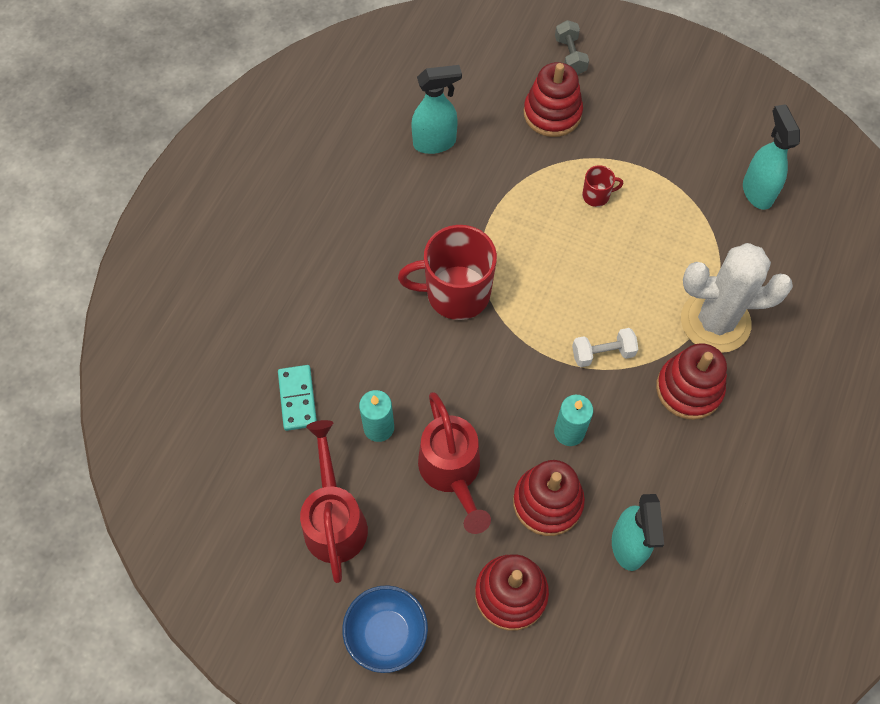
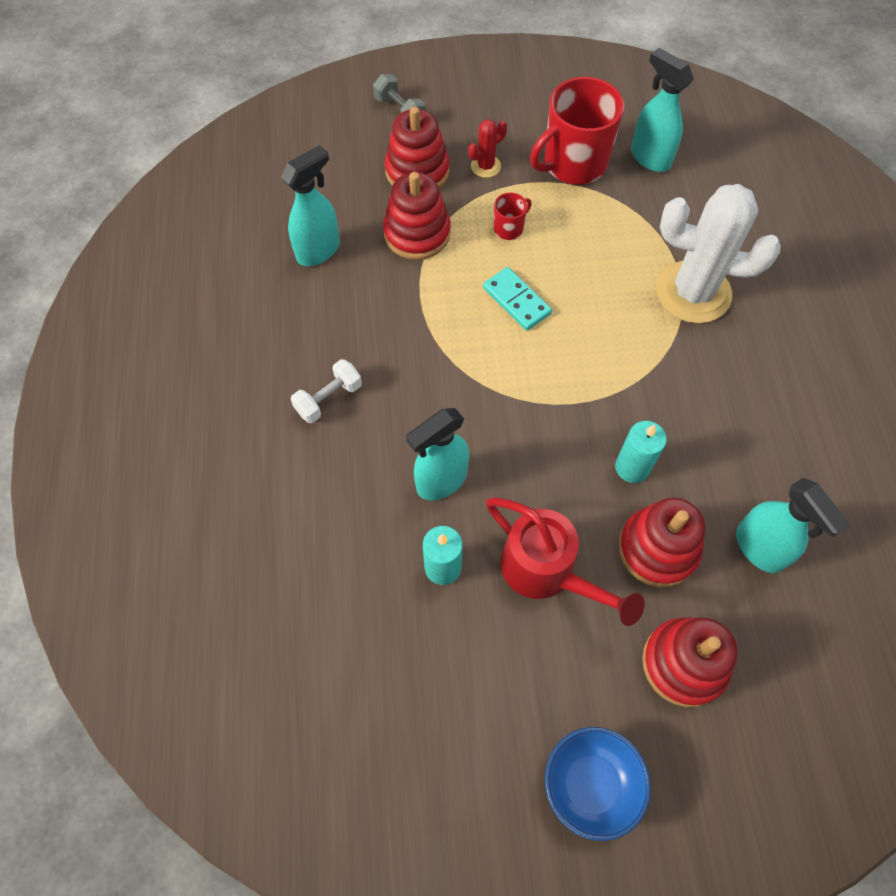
camera: 30 degrees left, 0 degrees up
(297, 399) = (337, 584): turquoise domino -> turquoise domino (516, 300)
(334, 520) = (458, 693): red watering can -> none
(417, 365) = (441, 481): none -> turquoise spray bottle
(456, 293) = (434, 388): red mug -> red mug (573, 163)
(602, 353) = (613, 374): white dumbbell -> white dumbbell (328, 399)
(611, 135) = (485, 166): none -> red cactus
(689, 389) = (712, 367): red stacking toy -> red stacking toy (417, 233)
(715, 322) = (693, 292): white cactus -> white cactus turned 45 degrees clockwise

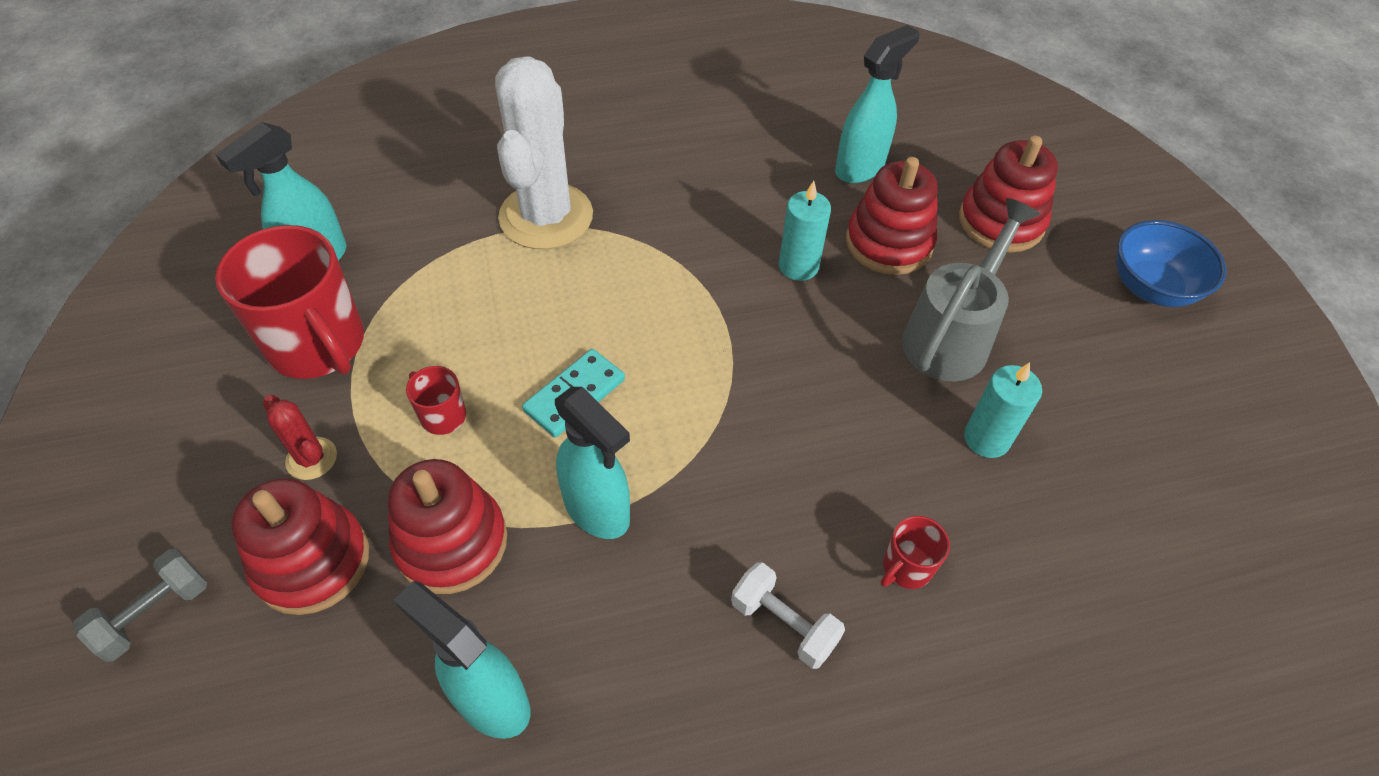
camera: 100 degrees left, 10 degrees down
(350, 480) = (906, 567): none -> red mug
(441, 481) = (873, 455): turquoise spray bottle -> turquoise spray bottle (597, 511)
(546, 572) = (951, 336): red watering can -> grey watering can

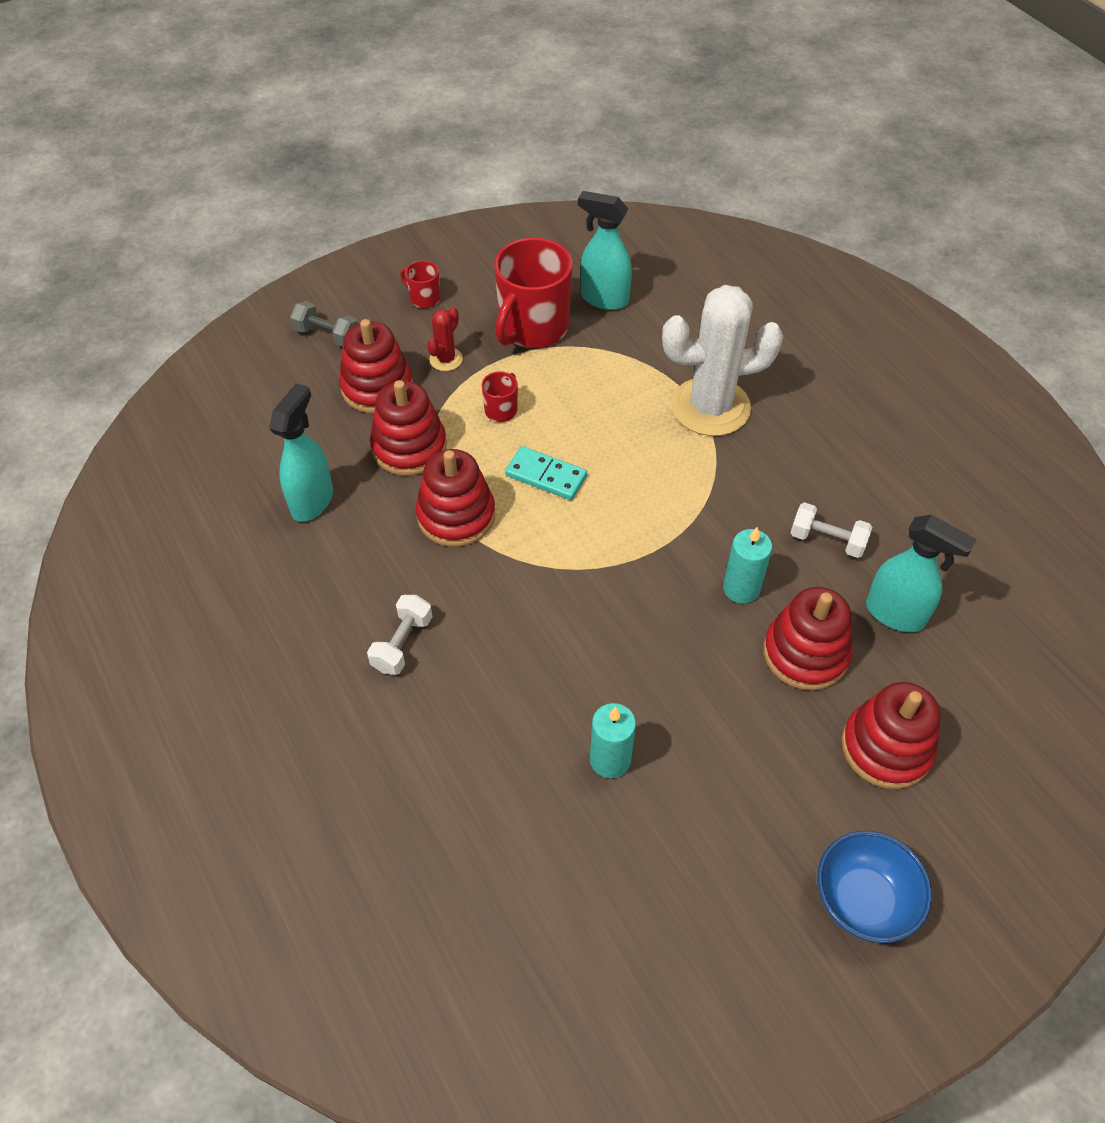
camera: 75 degrees right, 0 degrees up
(597, 511) = (456, 516): turquoise spray bottle -> red stacking toy
(761, 185) = (827, 540): none -> white dumbbell
(906, 567) = (469, 714): red mug -> red mug (424, 298)
(951, 336) = (713, 720): grey watering can -> none

